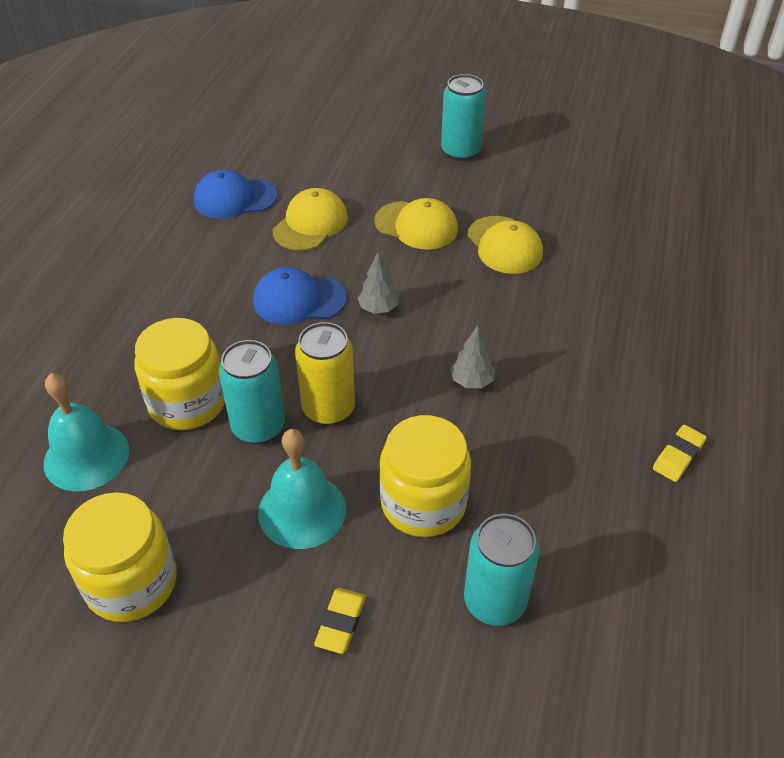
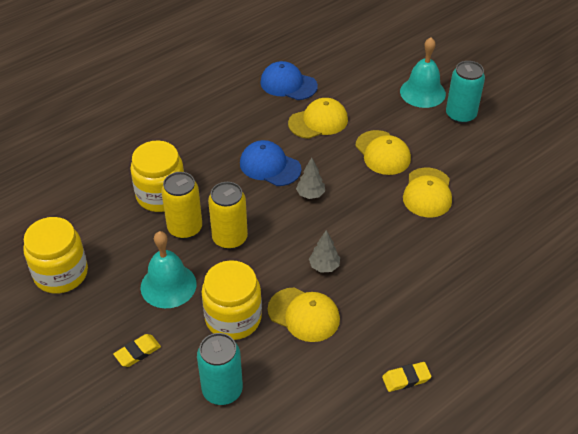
camera: 35 degrees right, 0 degrees up
(86, 456) = (90, 198): turquoise bell -> turquoise bell (422, 92)
(258, 427) = (185, 228): turquoise can -> yellow can
(502, 450) = (304, 315): none -> yellow cap

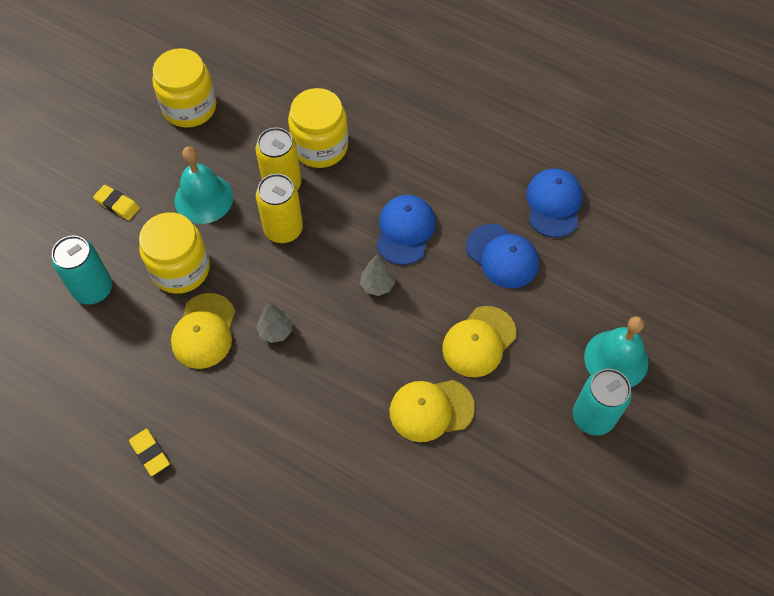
camera: 70 degrees right, 15 degrees up
(318, 121) = (502, 256): yellow cap -> blue cap

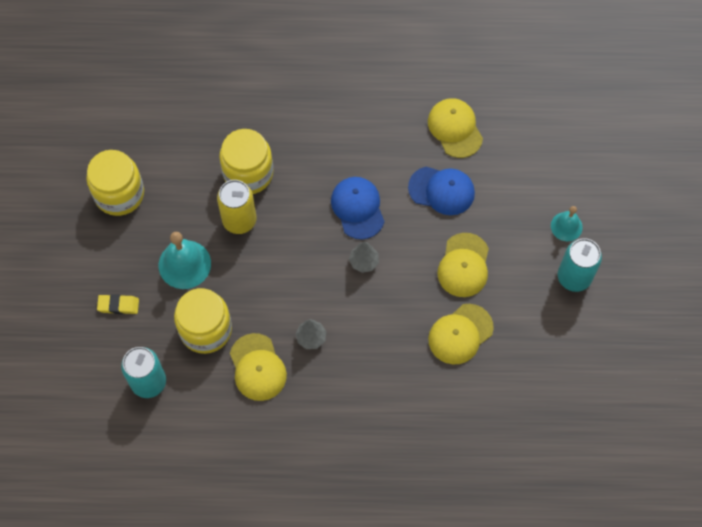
camera: 30 degrees left, 5 degrees up
(150, 453) = (280, 477): yellow eraser -> none
(283, 229) = (264, 256): yellow can -> none
(553, 204) = (455, 129): blue cap -> yellow cap
(616, 359) = (566, 226): turquoise bell -> turquoise bell, size x0.61

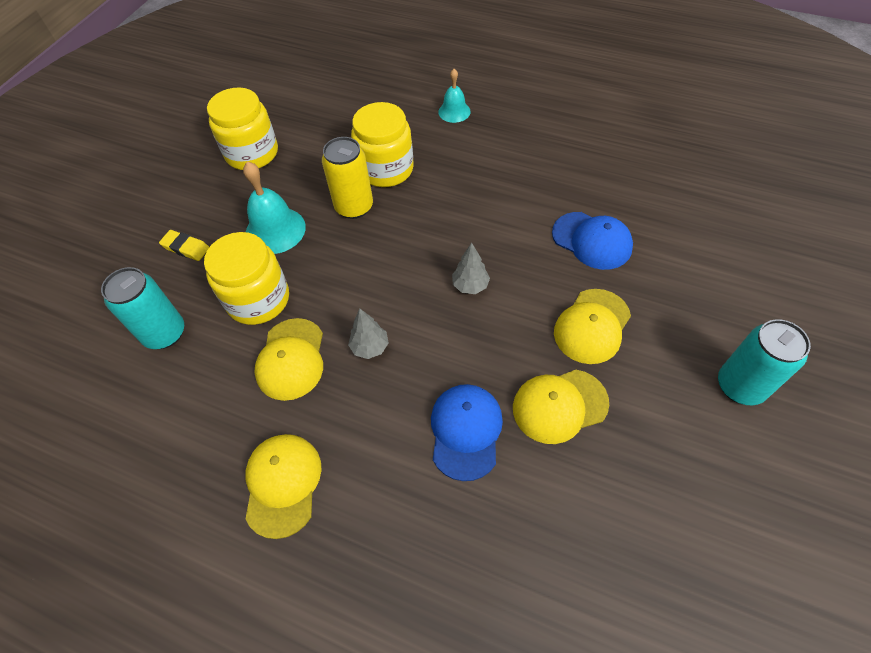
camera: 25 degrees right, 10 degrees down
(358, 208) = (487, 231): blue cap -> blue cap (466, 431)
(455, 129) = (628, 187): yellow cap -> yellow cap (283, 484)
(566, 226) = (742, 322): turquoise bell -> turquoise bell (454, 111)

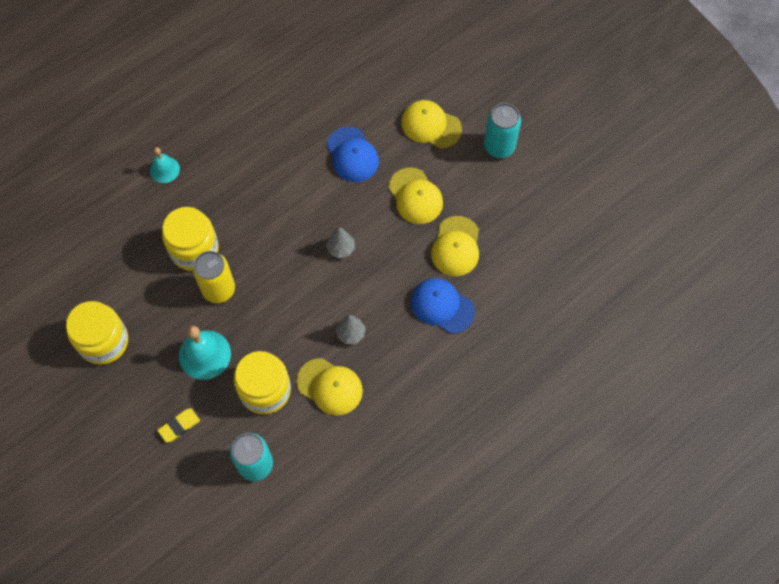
camera: 65 degrees left, 10 degrees up
(283, 484) = (417, 424): yellow cap -> yellow cap (431, 125)
(592, 240) = (352, 155): blue cap -> blue cap turned 90 degrees clockwise

